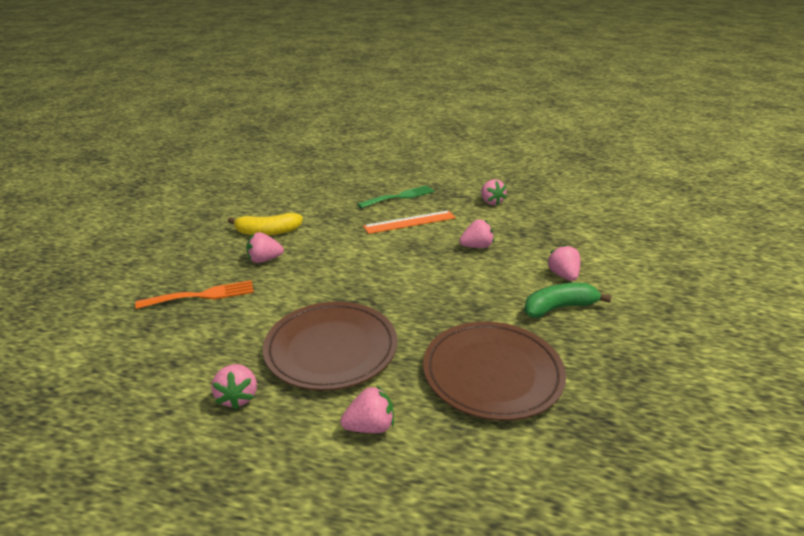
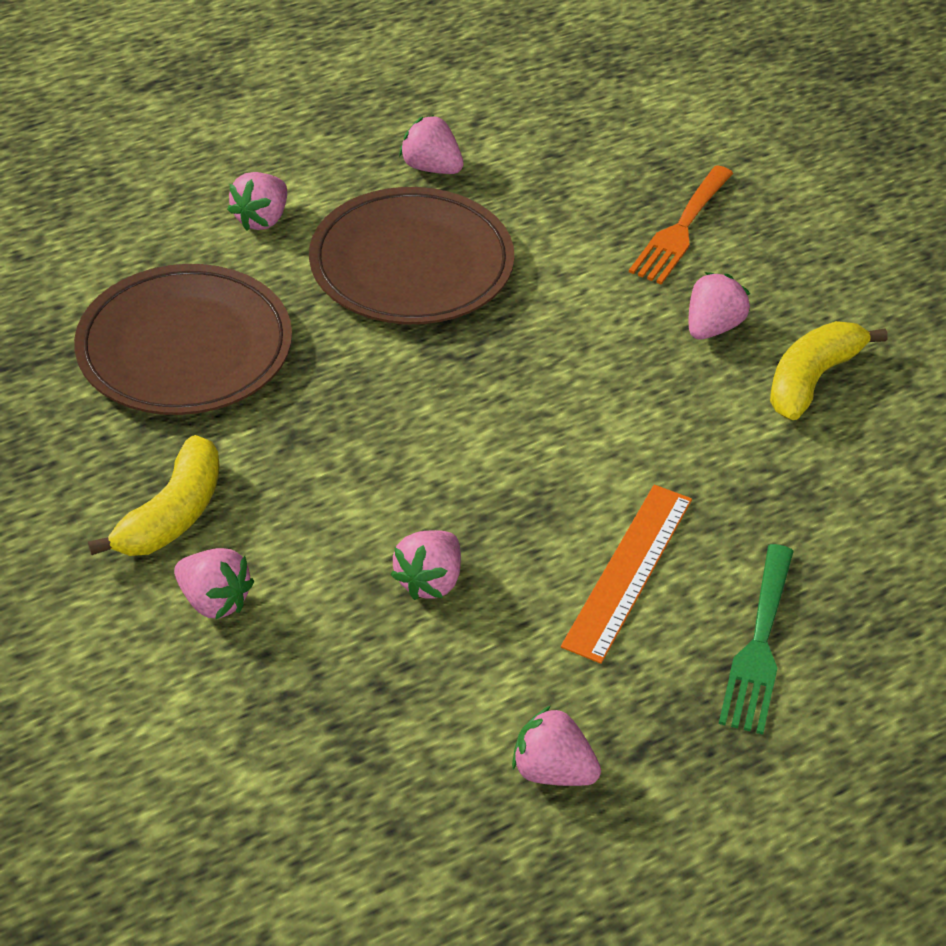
camera: 135 degrees right, 15 degrees up
(559, 307) = (172, 514): green banana -> yellow banana

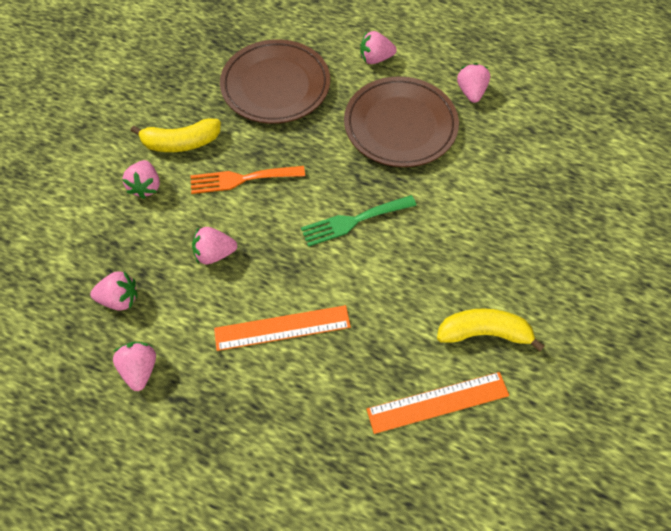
camera: 55 degrees right, 15 degrees up
(680, 230) = (534, 211): orange fork -> orange fork (241, 179)
(712, 327) = (478, 266): pink strawberry -> pink strawberry (120, 299)
(758, 646) = (278, 413): green fork -> green fork (353, 221)
(872, 478) = (438, 402): none -> orange ruler

